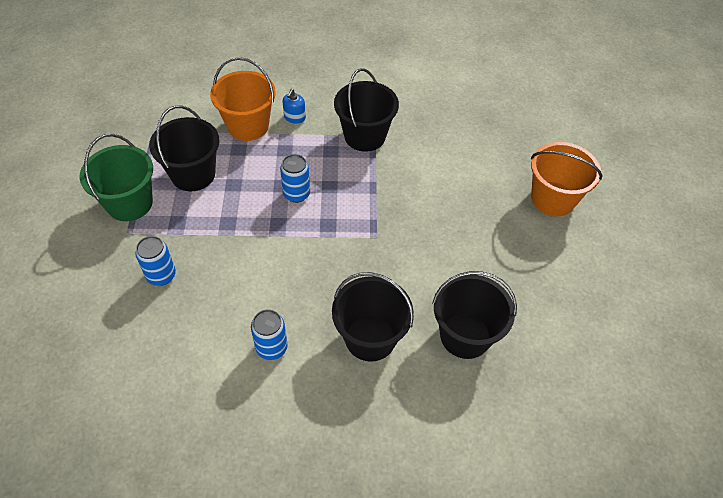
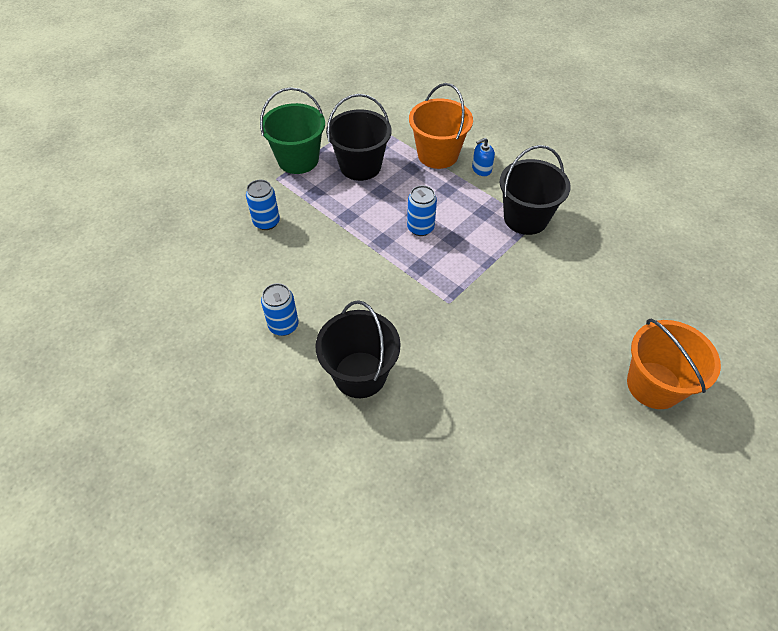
camera: 45 degrees right, 0 degrees up
(465, 335) = (438, 434): black bucket -> none

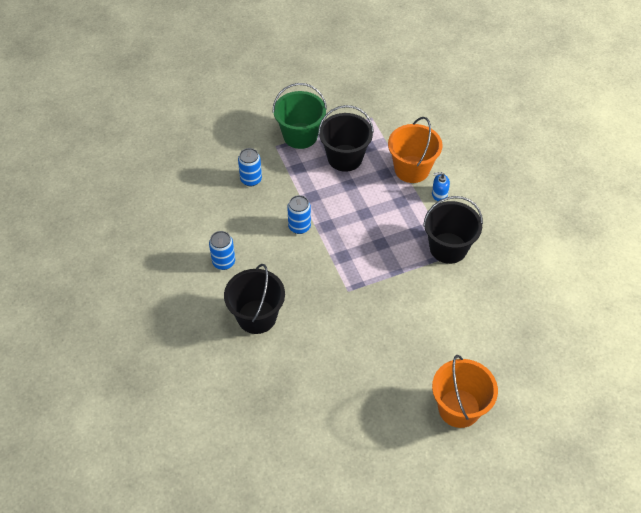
camera: 25 degrees right, 0 degrees up
(420, 228) = (361, 226): blue can -> blue can (299, 227)

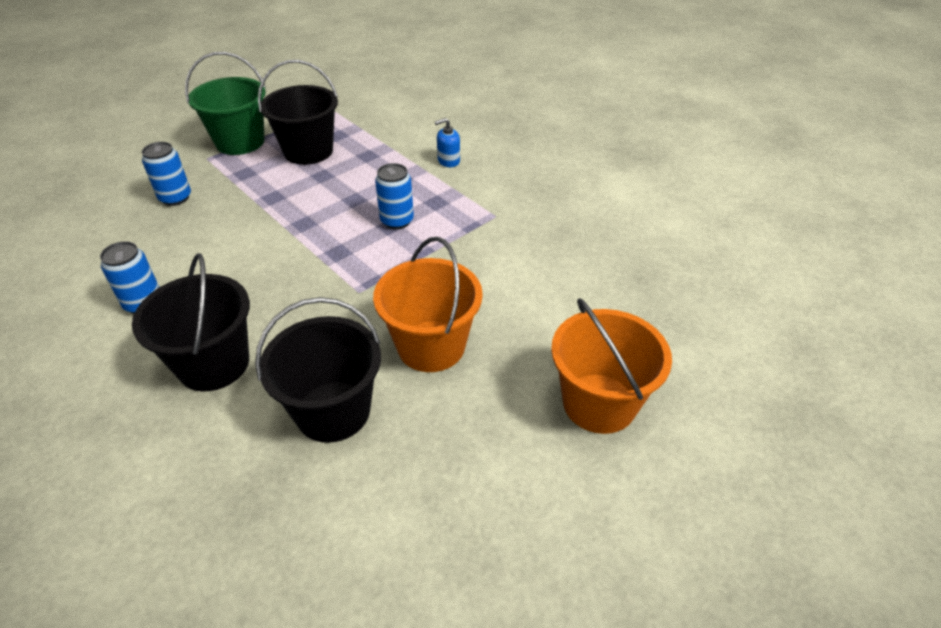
camera: 20 degrees left, 10 degrees down
(299, 227) = (261, 233): blue can -> blue can (397, 221)
(412, 169) = (402, 145): orange bucket -> orange bucket (431, 346)
(448, 248) = (485, 210): black bucket -> black bucket (333, 411)

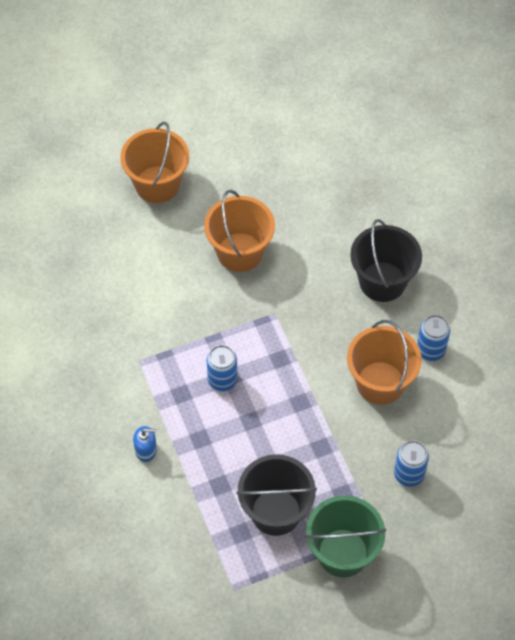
camera: 160 degrees left, 15 degrees up
(211, 259) = (380, 383): none -> orange bucket
(333, 411) = (313, 226): black bucket -> none

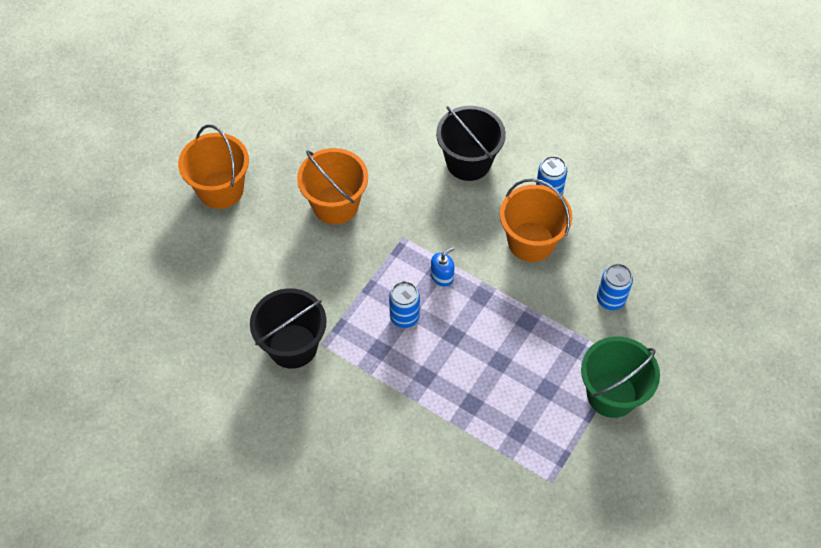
camera: 35 degrees left, 0 degrees up
(146, 450) = (387, 415): blue soap dispenser -> blue soap dispenser (442, 276)
(276, 512) = (533, 396): black bucket -> black bucket (293, 346)

